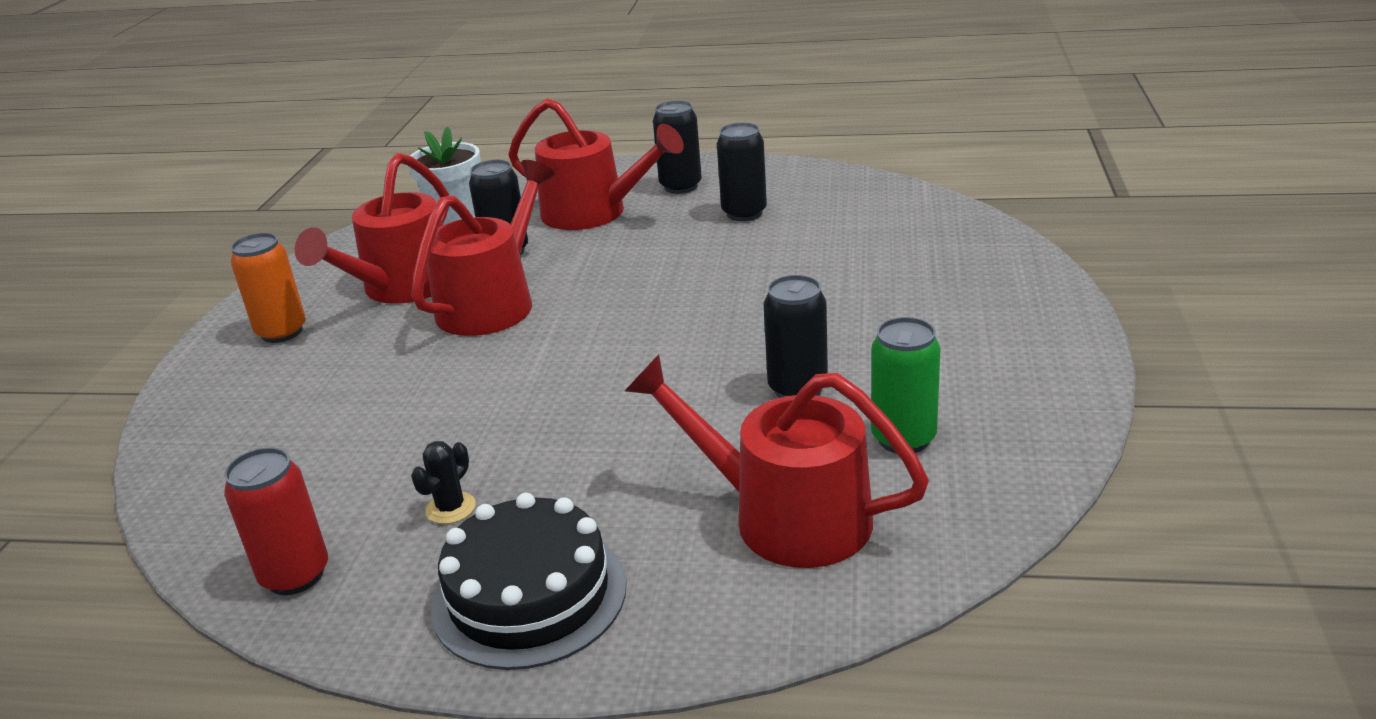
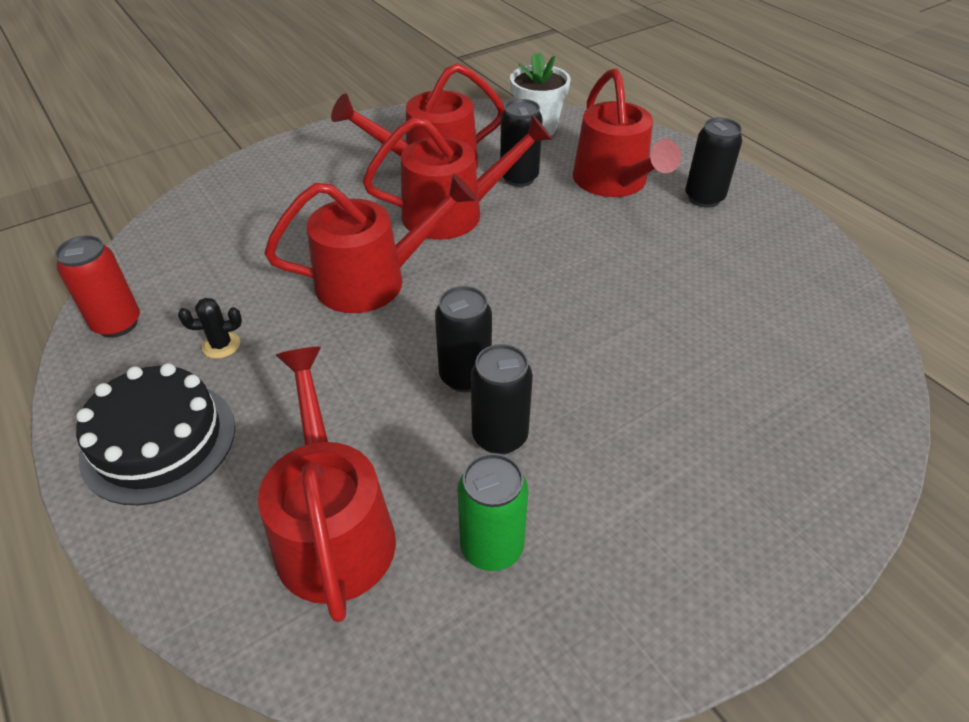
camera: 45 degrees right, 15 degrees up
(282, 332) = (338, 155): orange can -> none
(508, 382) = (372, 280): none -> red watering can
(744, 213) = (709, 254): black can -> black can (465, 376)

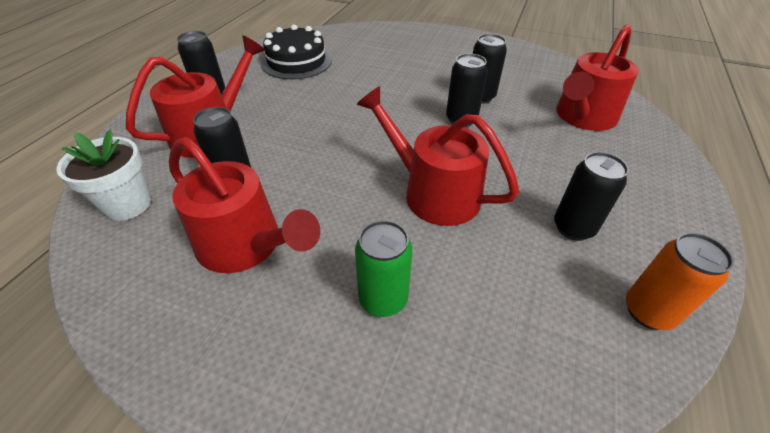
camera: 125 degrees left, 0 degrees up
(117, 324) = (648, 311): red can -> orange can
(159, 441) = (650, 201): black cake -> black cake (296, 62)
(221, 345) = (573, 228): black cactus -> black can
(453, 213) = (316, 193): red watering can -> none
(492, 547) = (528, 81): green can -> green can (383, 299)

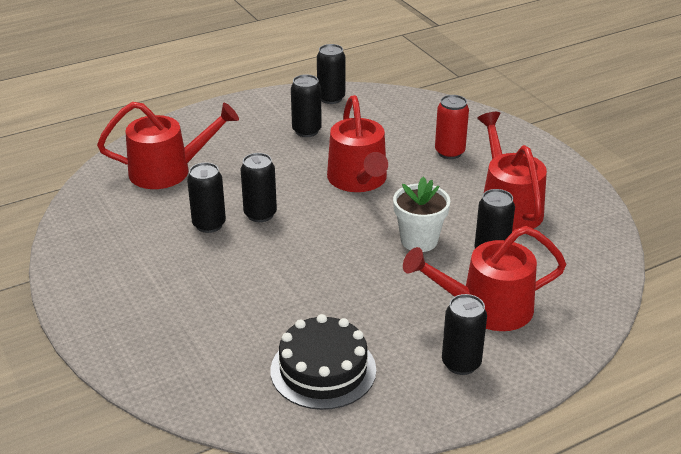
camera: 140 degrees left, 10 degrees down
(128, 204) = (582, 270): white flower pot -> white flower pot (419, 240)
(383, 299) = (449, 152): green can -> red can
(648, 311) = (331, 98): orange can -> black can

